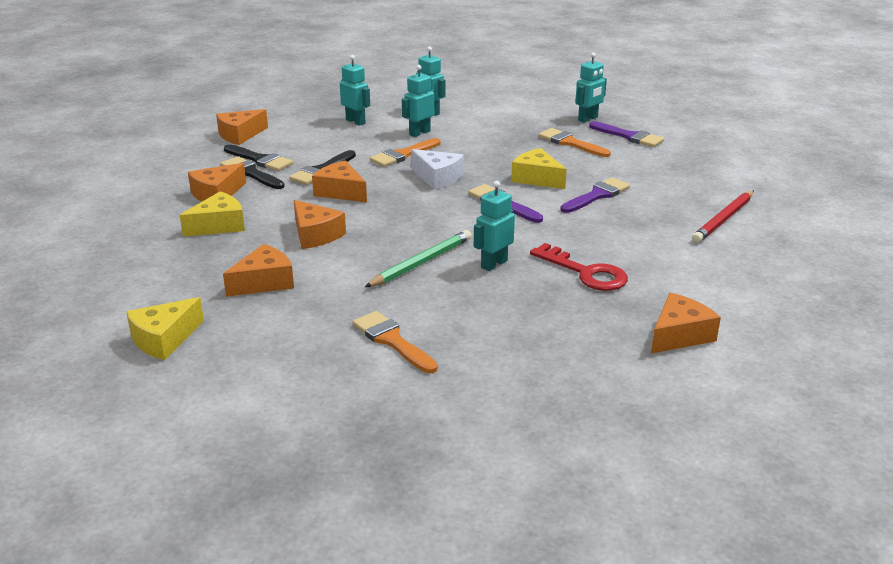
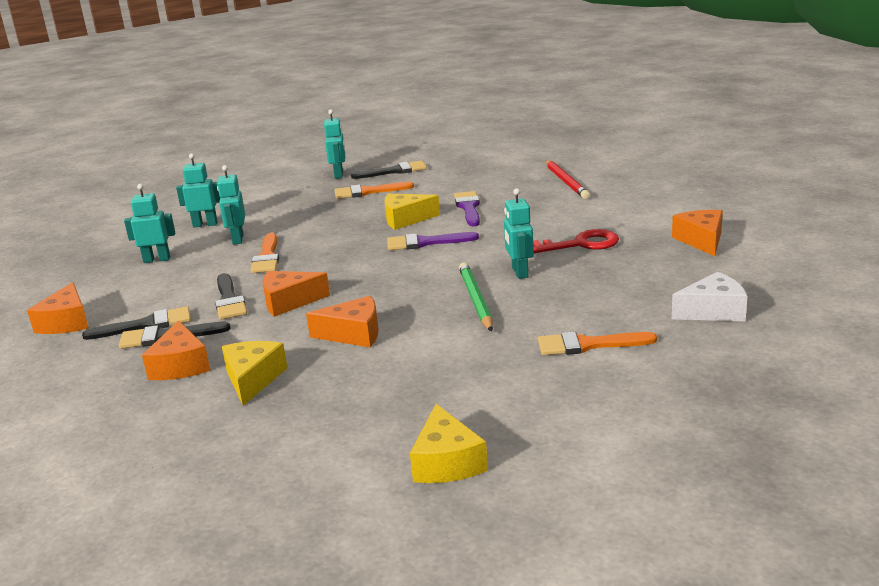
camera: 50 degrees left, 5 degrees down
(264, 282) = (407, 381): orange cheese -> none
(438, 178) = (337, 254): white cheese -> white cheese (713, 311)
(629, 136) = (394, 171): purple brush -> black brush

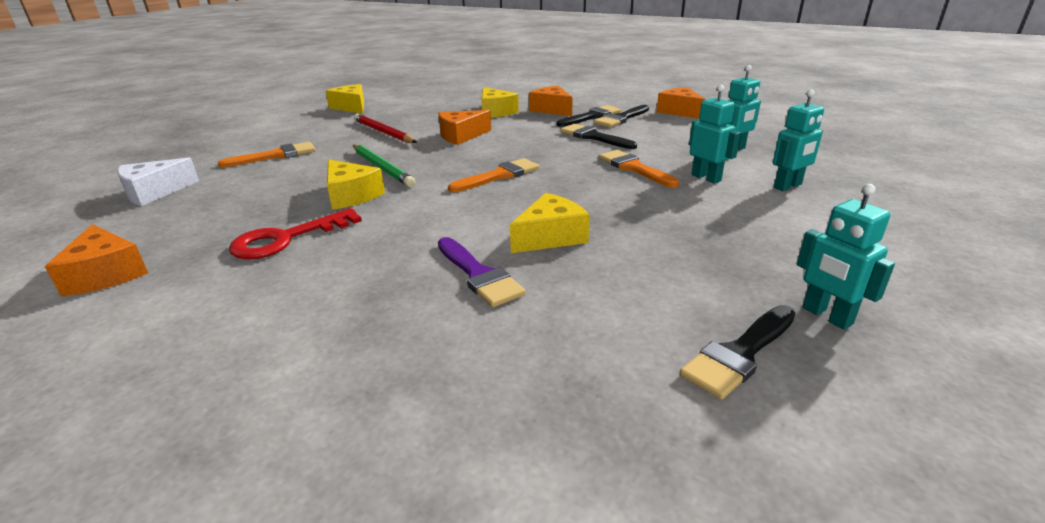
camera: 150 degrees right, 5 degrees up
(289, 302) = (543, 143): orange cheese -> none
(368, 192) = (689, 279): orange brush -> orange brush (499, 176)
(425, 243) = (484, 209): purple brush -> none
(519, 272) = (351, 195): turquoise robot -> yellow cheese
(566, 182) = (322, 392): red pencil -> red pencil (383, 132)

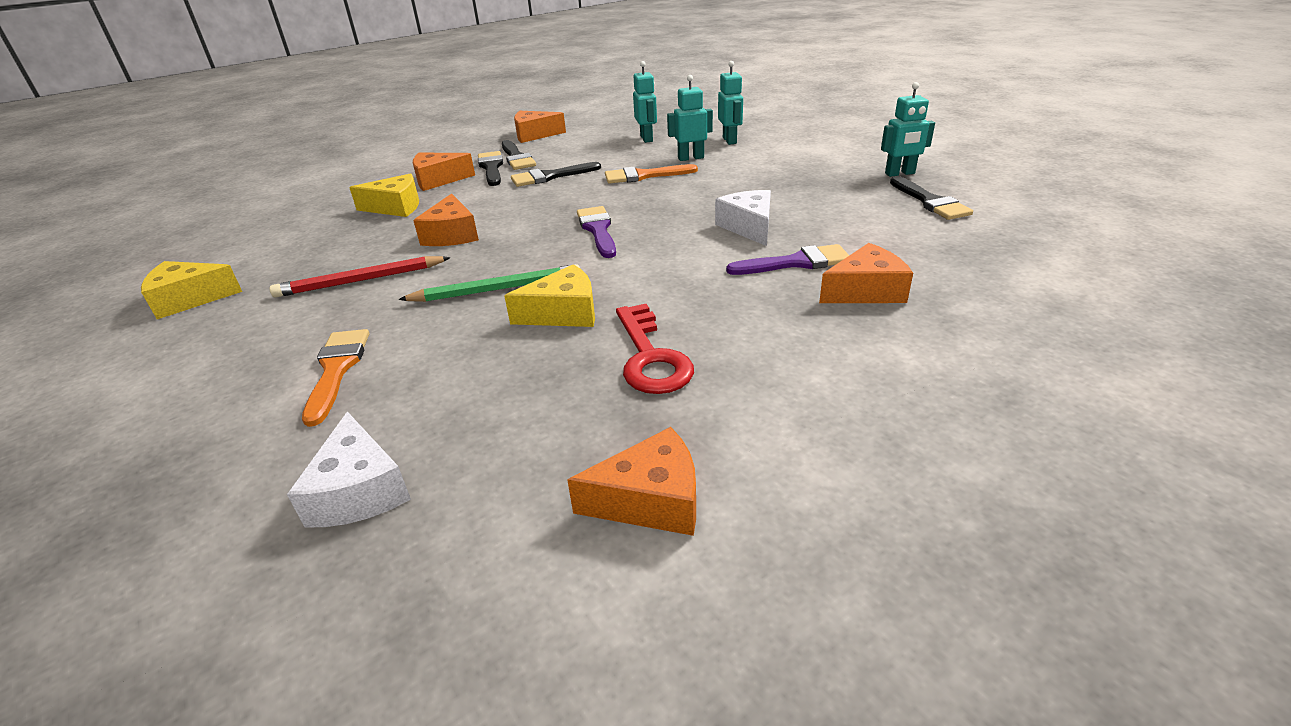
camera: 65 degrees left, 5 degrees up
(427, 326) = (865, 291): none -> orange cheese
(499, 176) = (598, 230): orange brush -> purple brush
(550, 237) = (749, 227): yellow cheese -> white cheese

